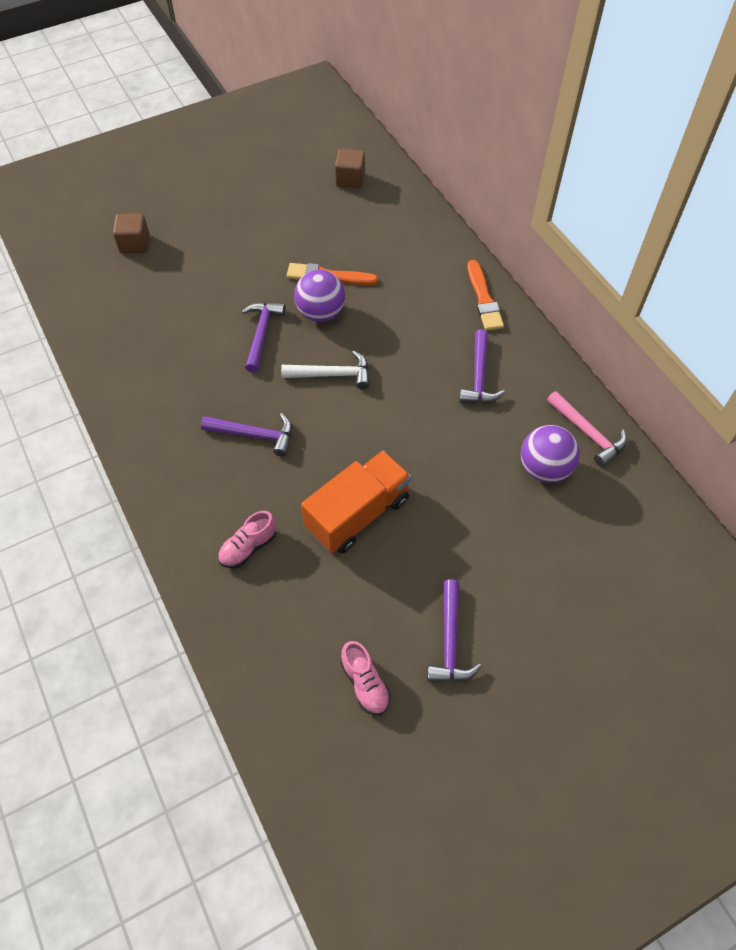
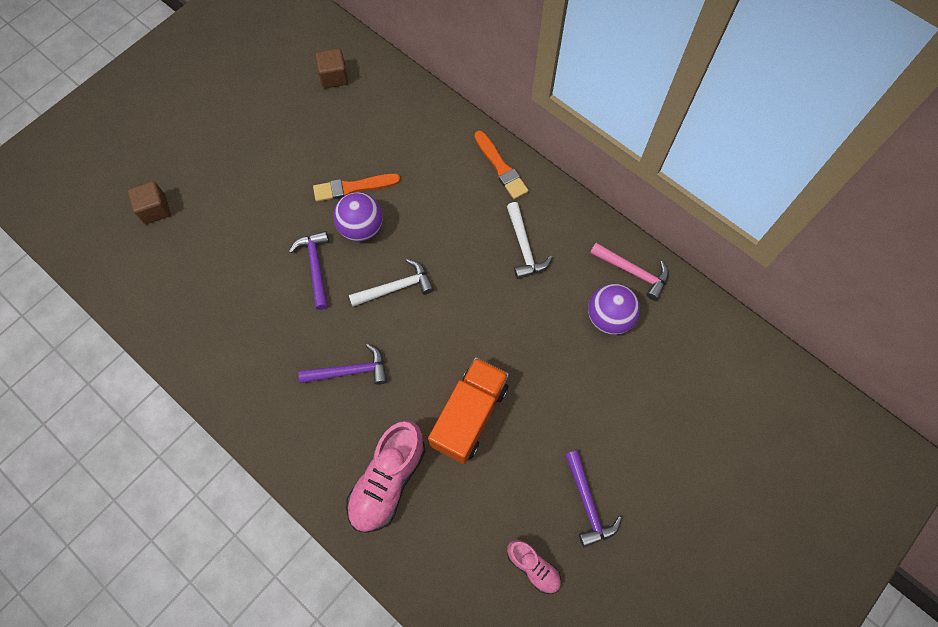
camera: 20 degrees left, 10 degrees up
(248, 547) = (388, 481): pink shoe -> pink shoe, size x1.82
(479, 377) = (524, 247): purple hammer -> white hammer

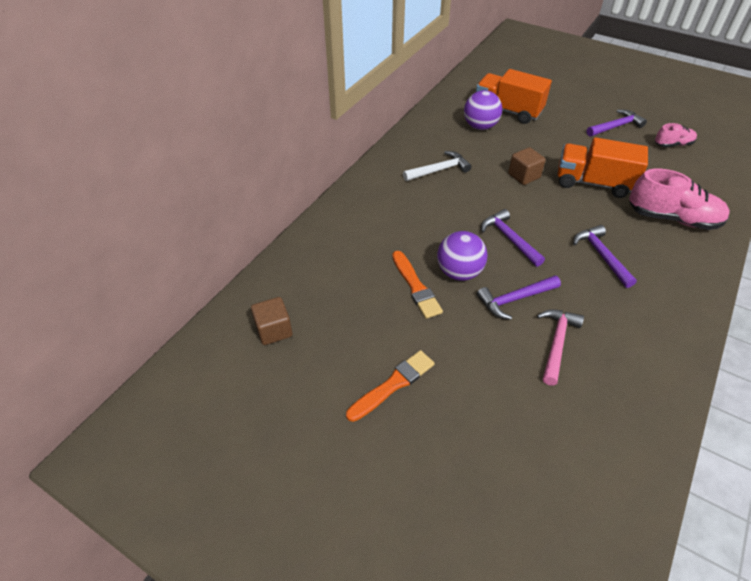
camera: 100 degrees left, 20 degrees down
(155, 209) = (509, 482): brown cube -> brown cube (524, 176)
(396, 287) = (509, 238): white hammer -> purple hammer
(501, 167) = (366, 190): orange brush -> orange brush (393, 384)
(533, 567) = (673, 144): pink shoe -> pink shoe turned 45 degrees clockwise
(633, 272) = (439, 119): pink hammer -> pink hammer (556, 343)
(644, 366) = (508, 111): none -> orange truck

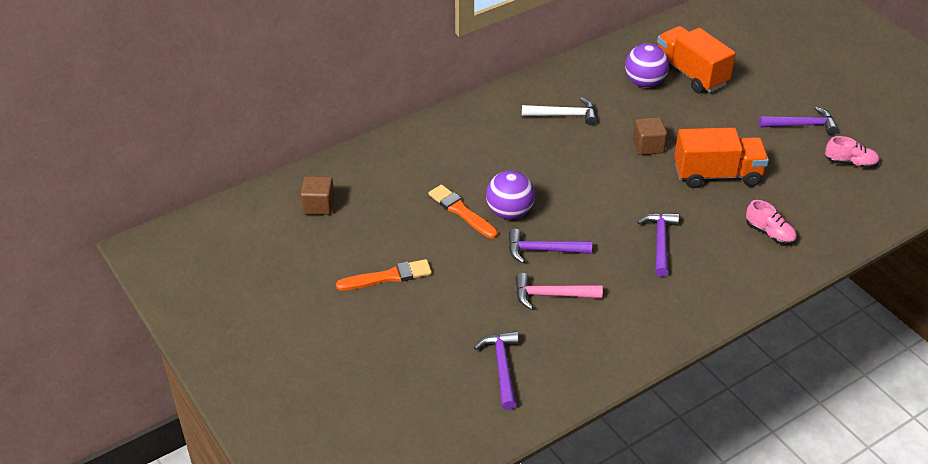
camera: 25 degrees right, 5 degrees down
(416, 286) = (461, 211): orange brush -> orange brush turned 135 degrees clockwise
(509, 238) = (581, 199): purple hammer -> purple hammer (502, 367)
(556, 343) = (551, 295): pink hammer -> pink hammer turned 135 degrees counterclockwise
(593, 183) = (717, 175): orange truck -> orange truck turned 135 degrees clockwise
(672, 218) = (769, 233): pink shoe -> pink shoe, size x0.55

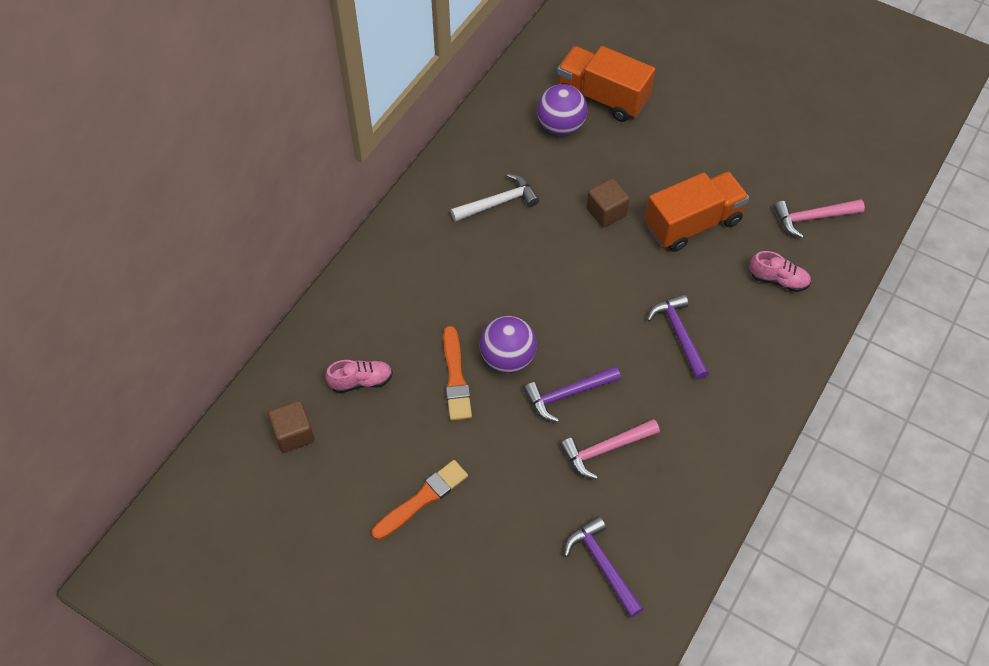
camera: 25 degrees left, 15 degrees up
(461, 211) = (455, 377): orange brush -> orange brush turned 120 degrees counterclockwise
(802, 125) = (743, 126): purple hammer -> none
(826, 202) = (812, 218): none -> pink hammer
(850, 163) = (811, 158): pink shoe -> pink shoe (361, 381)

